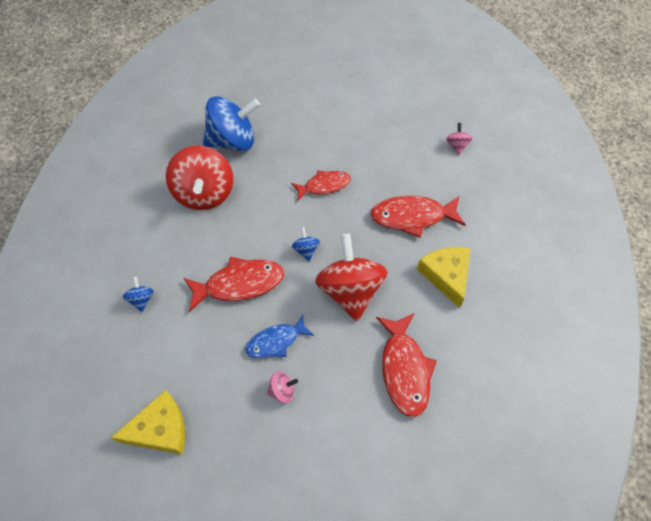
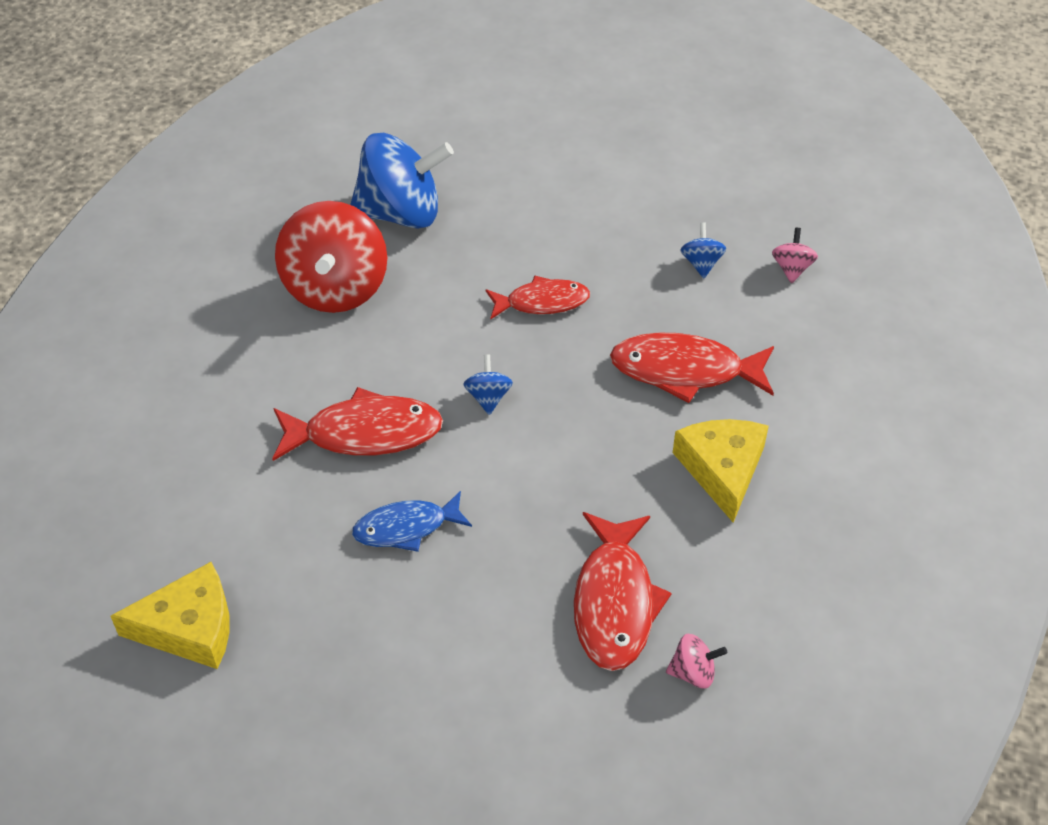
camera: 10 degrees right, 10 degrees down
(141, 299) = (198, 433): blue spinning top -> blue spinning top (701, 263)
(282, 391) = (400, 602): pink spinning top -> pink spinning top (693, 672)
(350, 290) = (549, 469): red spinning top -> none

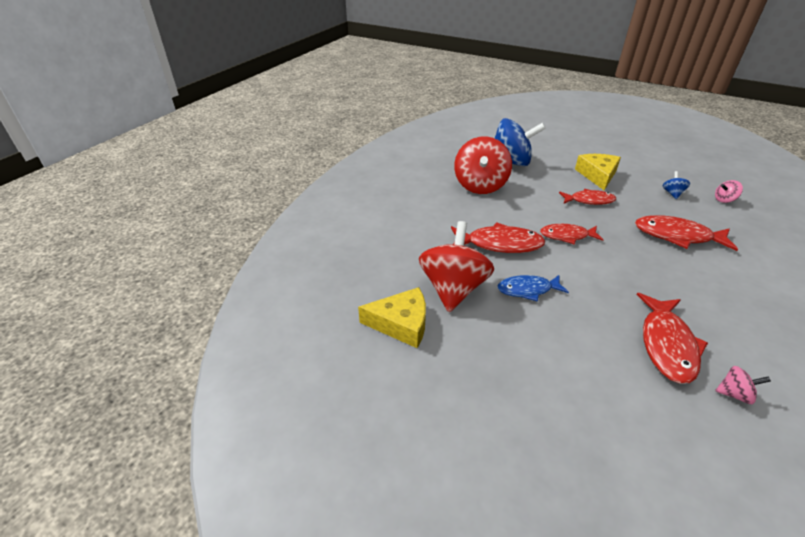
camera: 10 degrees right, 10 degrees down
(278, 543) = (453, 288): none -> red spinning top
(488, 397) = (566, 236): blue spinning top -> red fish
(722, 469) = (715, 283): yellow cheese -> yellow cheese (597, 175)
(792, 268) = (724, 200): pink spinning top -> pink spinning top turned 120 degrees counterclockwise

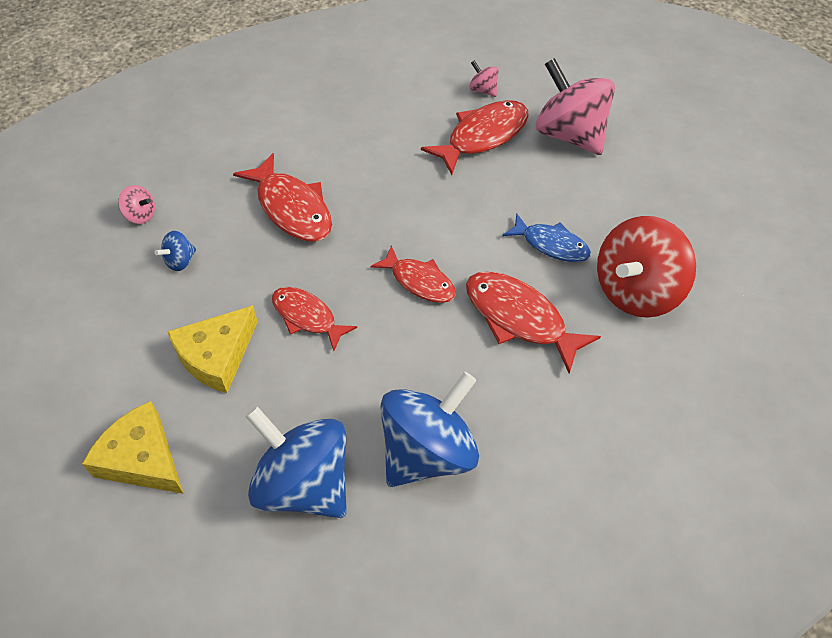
camera: 145 degrees left, 15 degrees up
(401, 324) = (726, 282): yellow cheese -> yellow cheese (142, 458)
(480, 185) = (428, 451): red spinning top -> blue spinning top
(617, 389) = (569, 134): none -> pink spinning top

